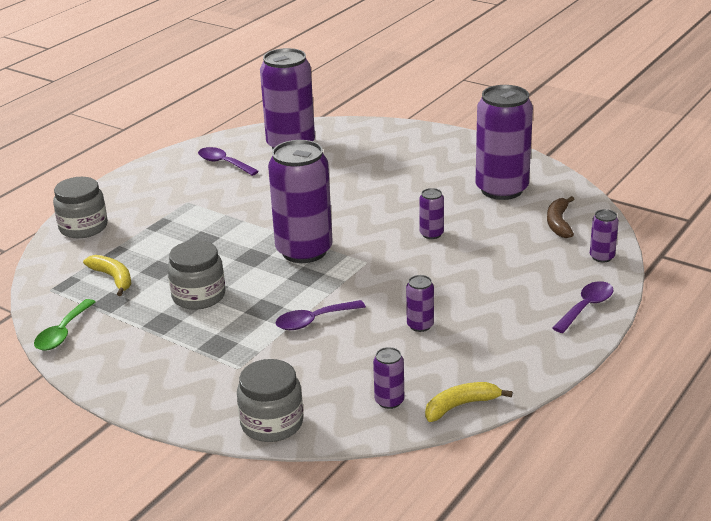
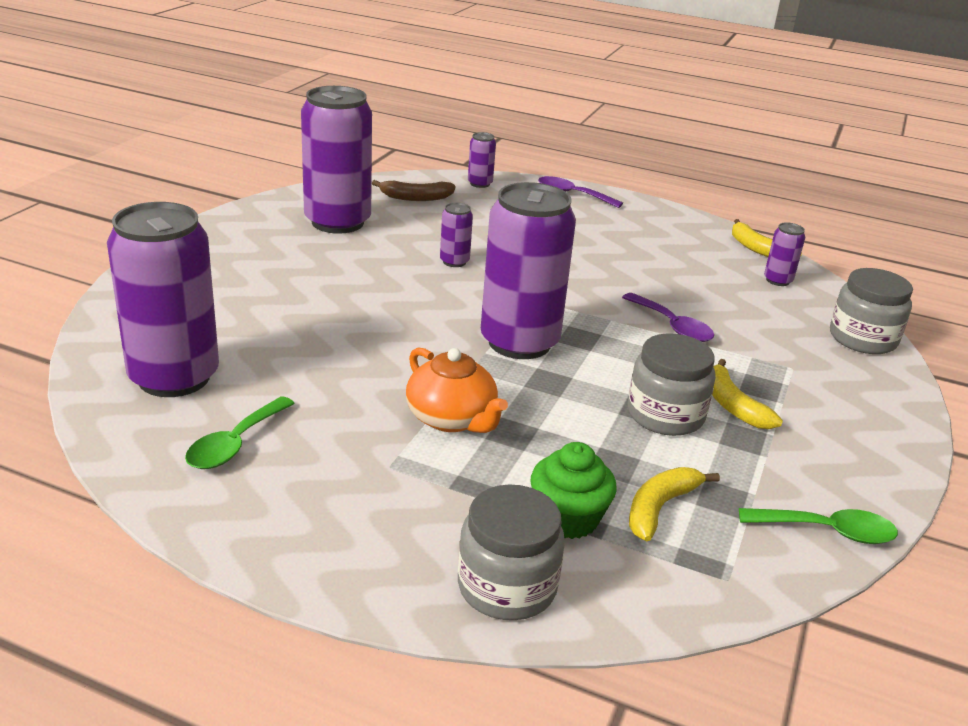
camera: 105 degrees left, 0 degrees up
(120, 248) = (568, 518): none -> green cupcake
(199, 326) = (733, 405): none -> yellow banana
(223, 163) = (235, 444): purple spoon -> green spoon
(223, 221) = (452, 419): none -> orange teapot
(420, 325) = (645, 267): purple can -> none

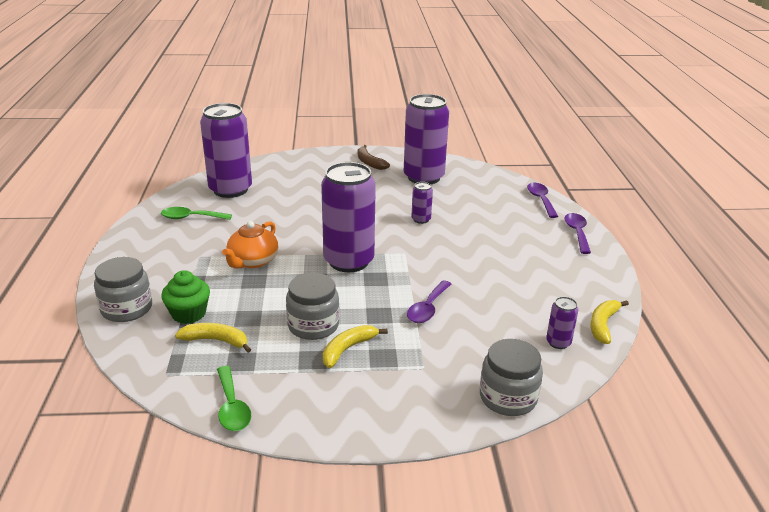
camera: 65 degrees right, 0 degrees up
(416, 198) = (488, 188): brown banana -> brown banana (369, 163)
(480, 183) = (541, 200): purple can -> purple spoon

